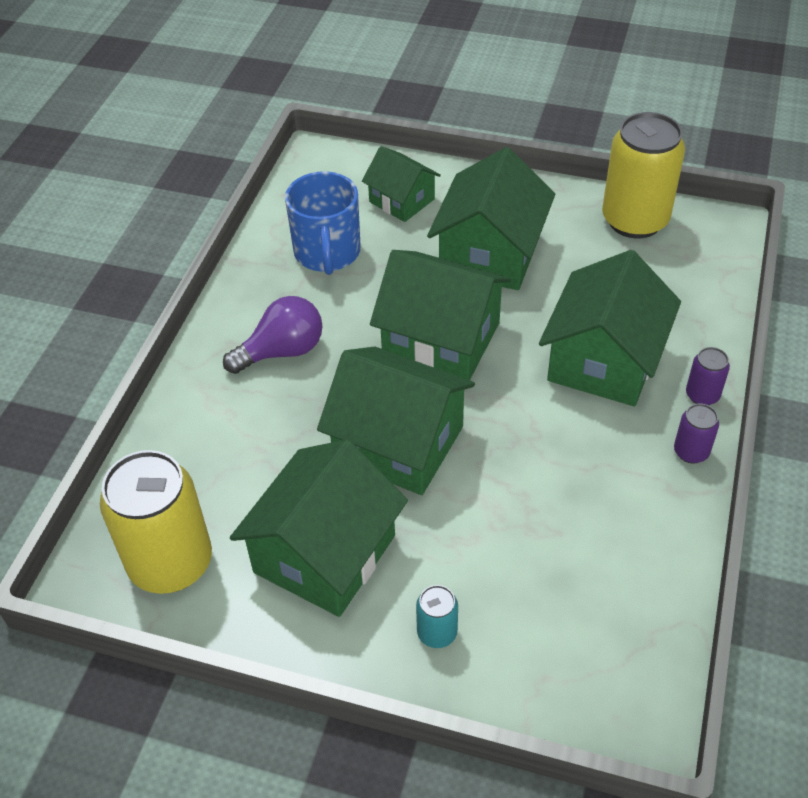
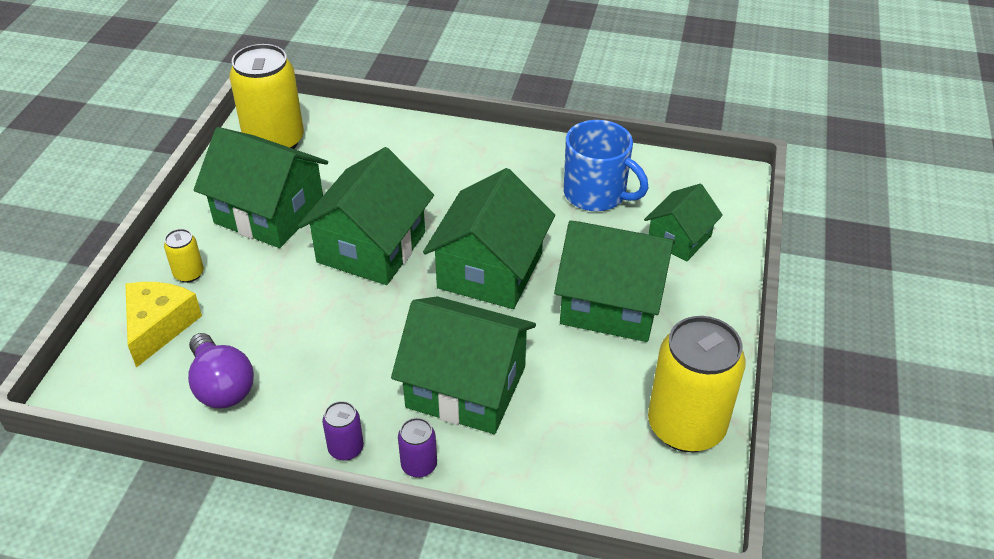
camera: 85 degrees right, 5 degrees down
(282, 351) = (473, 176): purple light bulb -> purple light bulb (221, 386)
(327, 253) = (596, 194): blue mug -> blue mug turned 135 degrees counterclockwise
(437, 633) = (189, 274): turquoise can -> yellow can
(531, 652) = (159, 326): none -> yellow cheese

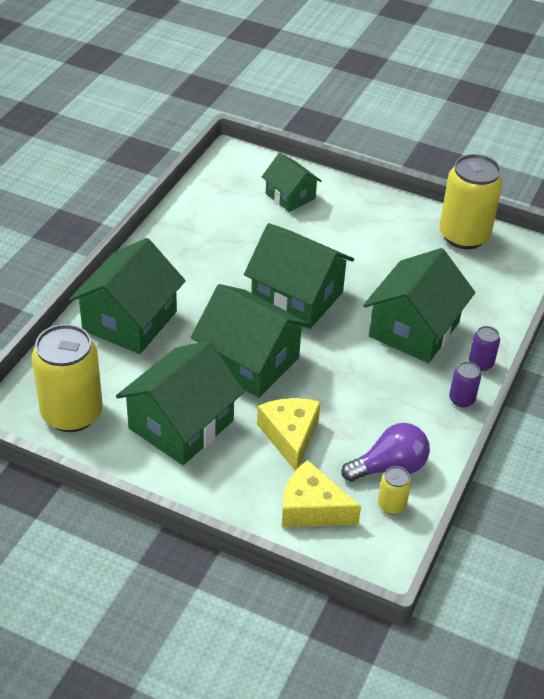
camera: 80 degrees left, 0 degrees up
(189, 274) = (249, 486): yellow can -> yellow can (391, 505)
(262, 295) = (290, 436): none -> yellow cheese
(596, 194) = (226, 225): blue mug -> none
(611, 303) = (348, 243): green house -> green house (130, 321)

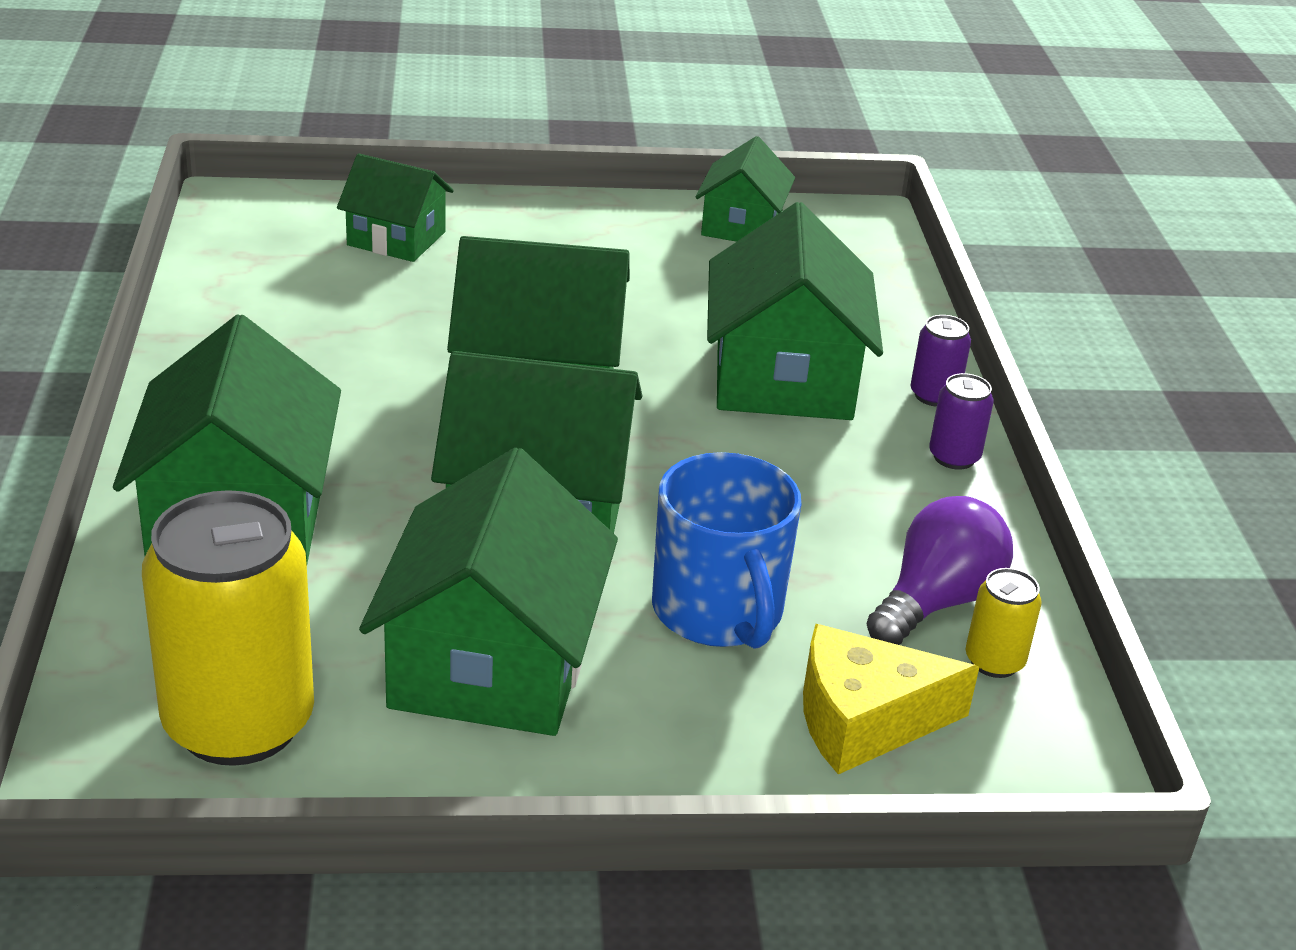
camera: 30 degrees left, 10 degrees down
(290, 436) = (718, 611): yellow cheese -> blue mug
(464, 236) = (741, 225): yellow can -> green house

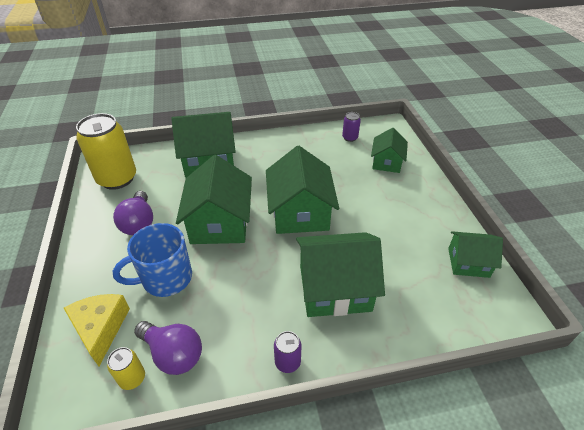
camera: 85 degrees right, 10 degrees up
(491, 664) = (139, 223): green house -> purple light bulb
(934, 395) = (341, 352): purple can -> purple can (350, 138)

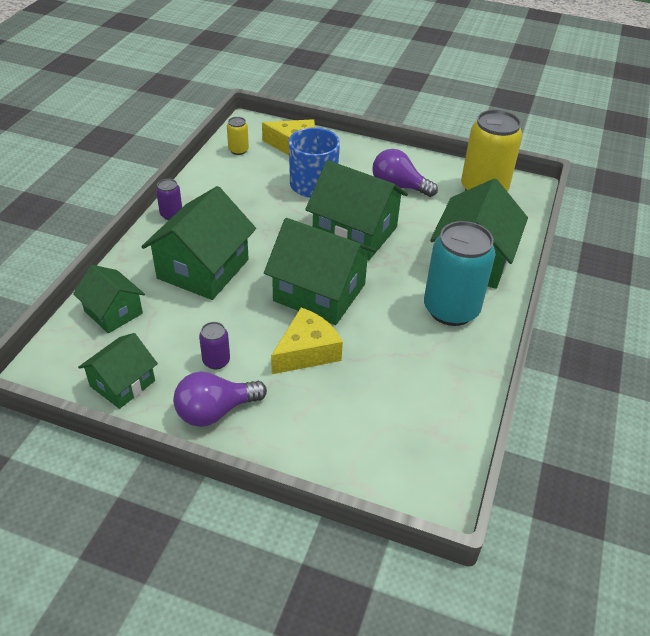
camera: 120 degrees right, 0 degrees up
(173, 354) = (237, 169): purple light bulb -> purple light bulb (215, 411)
(264, 155) = (451, 309): none -> turquoise can
(350, 138) = (433, 421): purple can -> purple can (216, 361)
(354, 195) = (307, 351): none -> yellow cheese
(386, 162) = (342, 427): green house -> green house (113, 312)

